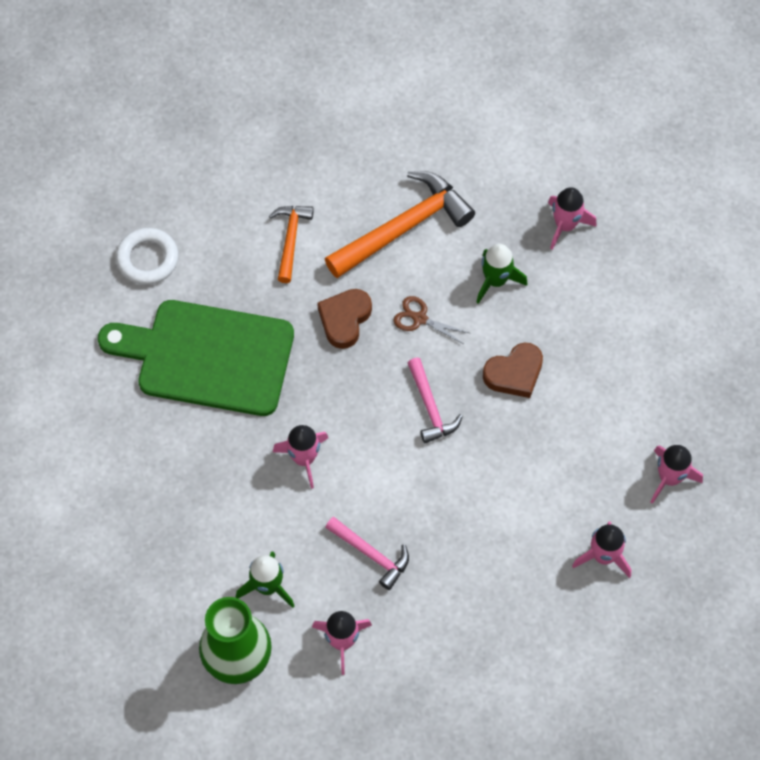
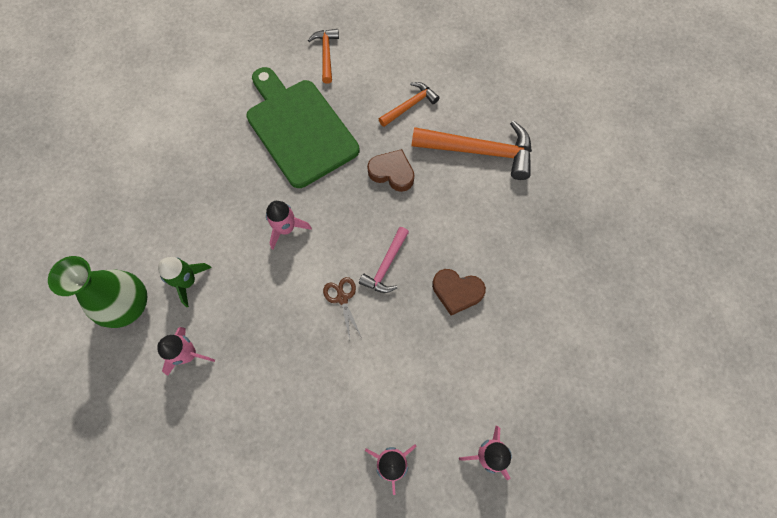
camera: 45 degrees right, 5 degrees up
(147, 259) = (326, 54): white ring -> orange hammer
(344, 319) = (392, 173): brown heart -> brown heart turned 45 degrees clockwise
(371, 554) = (260, 319): pink hammer -> none
(420, 319) = (434, 209): brown scissors -> brown scissors (342, 298)
(496, 280) = (503, 227): green rocket -> none
(565, 225) = (580, 232): pink rocket -> none

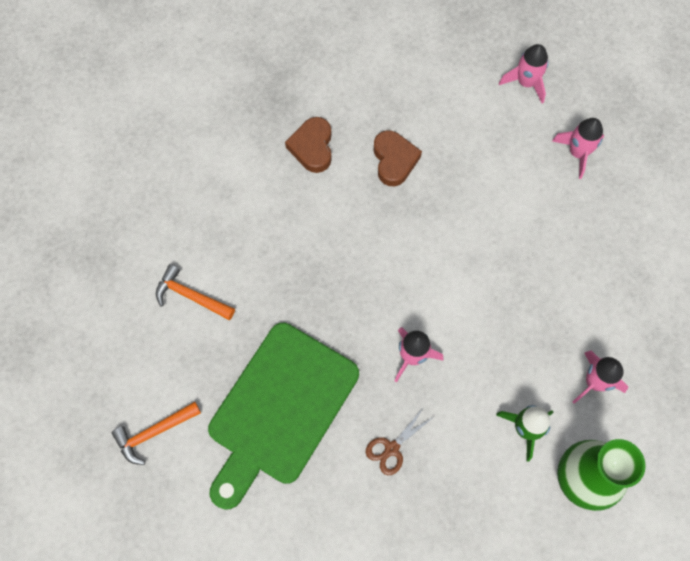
camera: 115 degrees left, 0 degrees up
(342, 298) = (457, 262): brown scissors -> brown scissors (392, 448)
(386, 266) = (401, 236): pink hammer -> none
(392, 173) = (290, 277): brown heart -> brown heart (312, 147)
(480, 151) = (221, 198): orange hammer -> none

